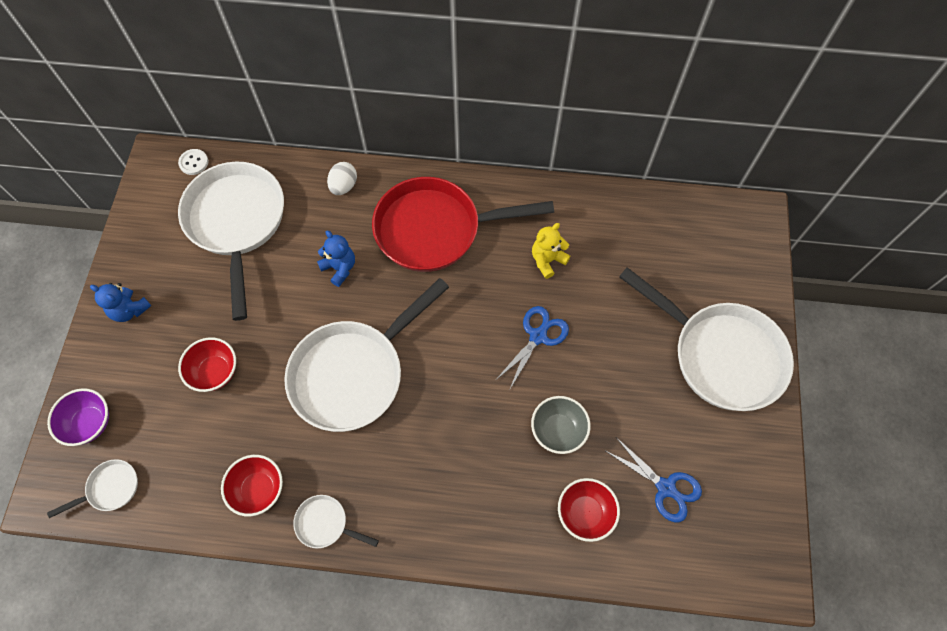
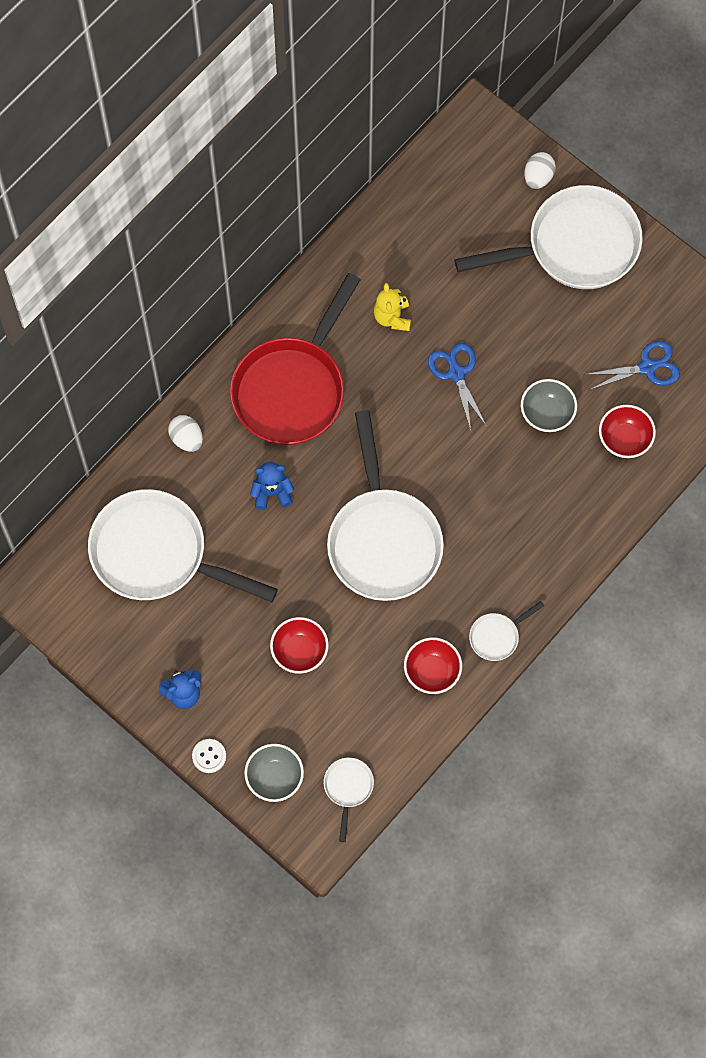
camera: 55 degrees left, 5 degrees up
(90, 423) = (274, 778): purple bowl -> grey bowl
(194, 163) = (57, 557): white button -> white button (209, 756)
(752, 289) = (538, 177): none -> white egg

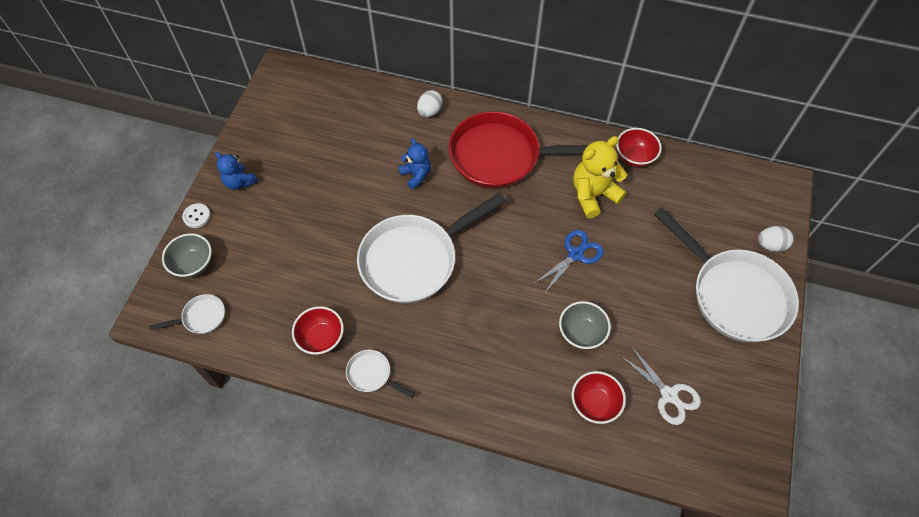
camera: 65 degrees right, 10 degrees down
(157, 554) = (337, 127): white pan -> none
(299, 651) = (300, 240): red bowl -> red bowl (634, 157)
(392, 317) = (593, 195): yellow teddy bear -> yellow teddy bear, size x1.61
(647, 367) = (669, 395): blue scissors -> white scissors

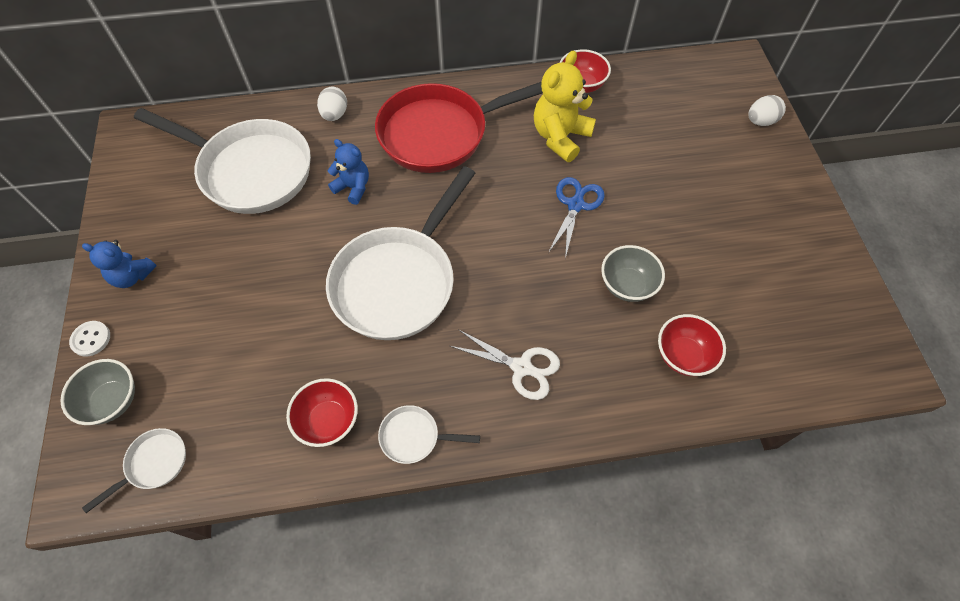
camera: 25 degrees left, 0 degrees up
(669, 395) = (752, 311): white scissors -> white scissors (521, 367)
(734, 294) = (755, 183): white pan -> white pan (250, 171)

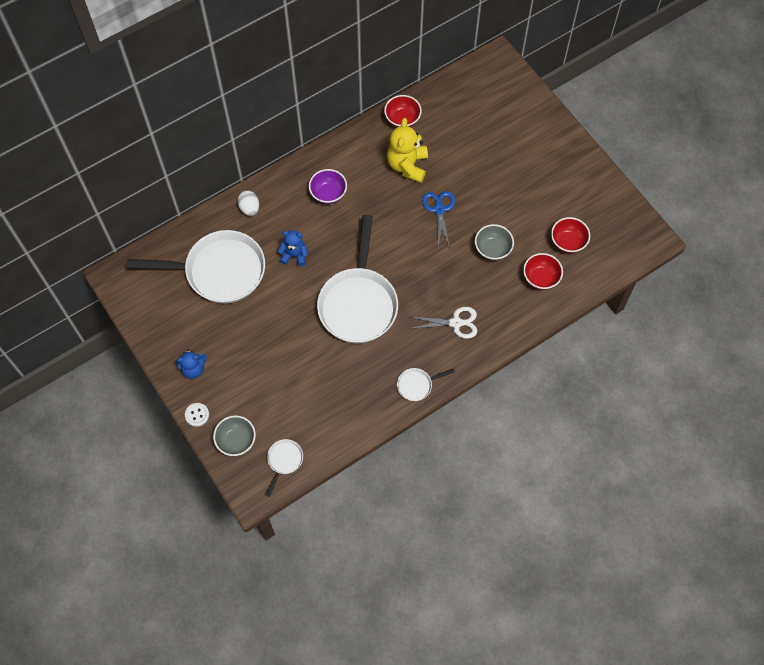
camera: 25 degrees left, 5 degrees up
(328, 421) = (365, 397): red bowl -> red bowl (568, 242)
(440, 133) = (328, 194): red pan -> purple bowl
(760, 121) = (528, 102): white egg -> none

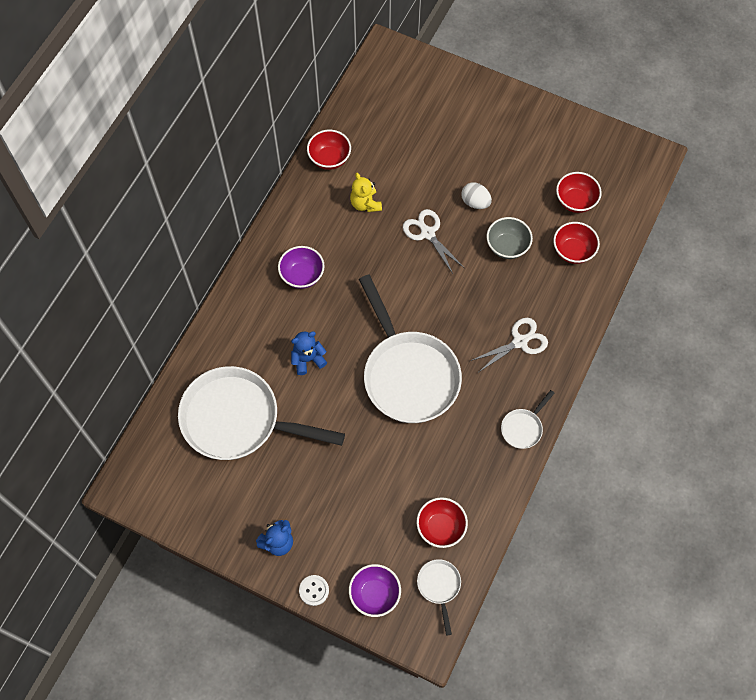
camera: 30 degrees left, 0 degrees up
(219, 271) = (238, 420): white pan -> white pan turned 135 degrees counterclockwise
(236, 441) = (374, 594): grey bowl -> purple bowl
(249, 208) = (227, 334): white egg -> white egg (475, 202)
(311, 421) = (441, 527): none -> red bowl
(407, 165) = (365, 204): yellow teddy bear -> yellow teddy bear, size x0.62
(439, 210) = (427, 233): blue scissors -> white scissors

